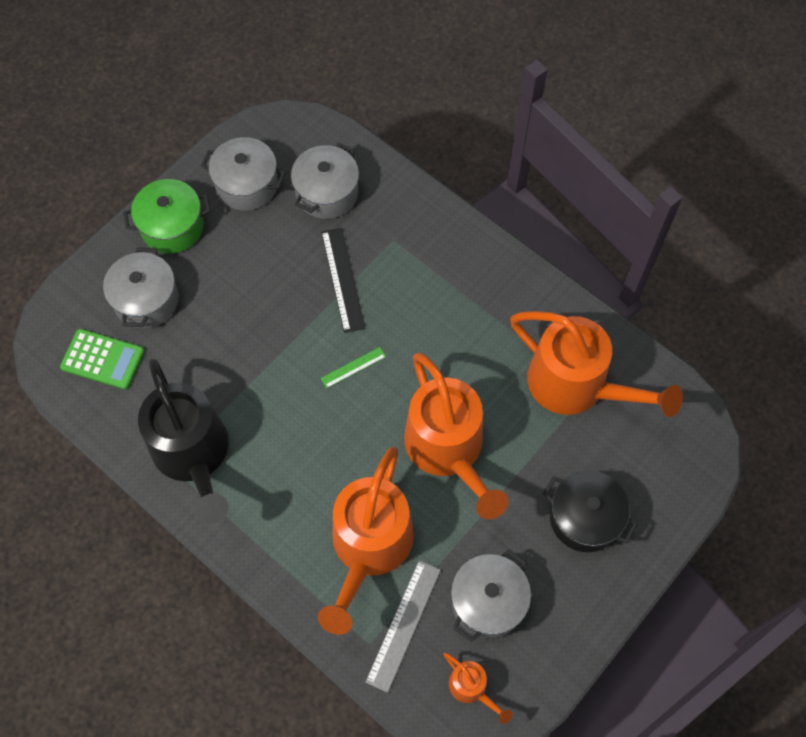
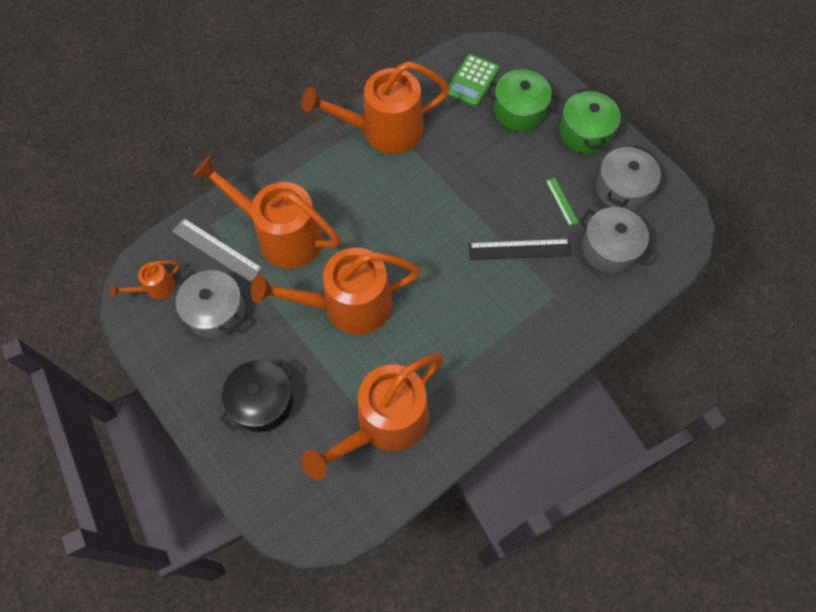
camera: 100 degrees right, 0 degrees up
(146, 300) = (519, 111): grey pot -> green pot
(194, 455) = (383, 131): black watering can -> orange watering can
(353, 367) = (435, 246): green ruler -> green ruler (561, 201)

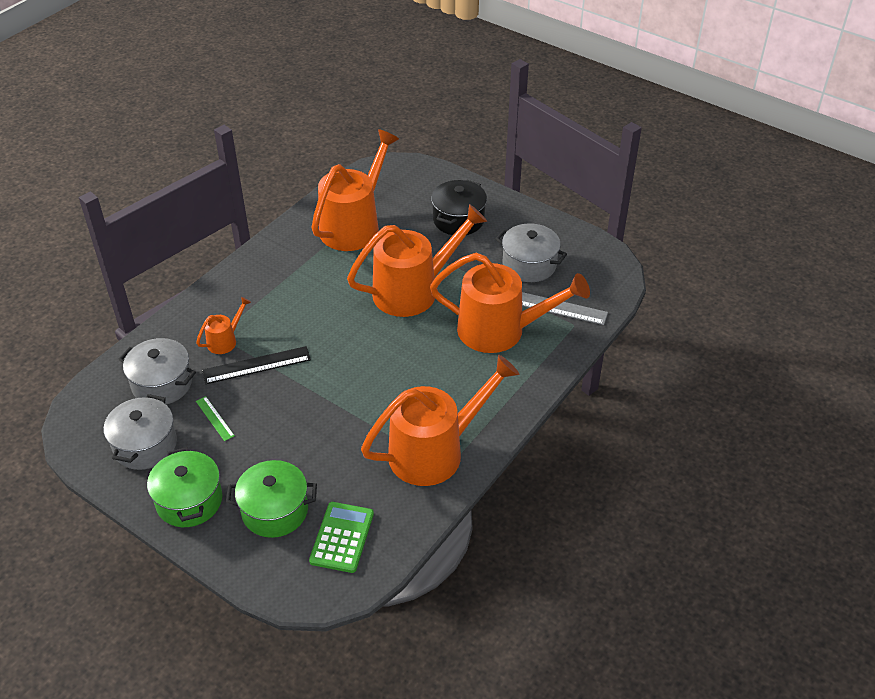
camera: 165 degrees right, 20 degrees down
(155, 288) = (593, 270): orange watering can -> orange watering can (225, 340)

